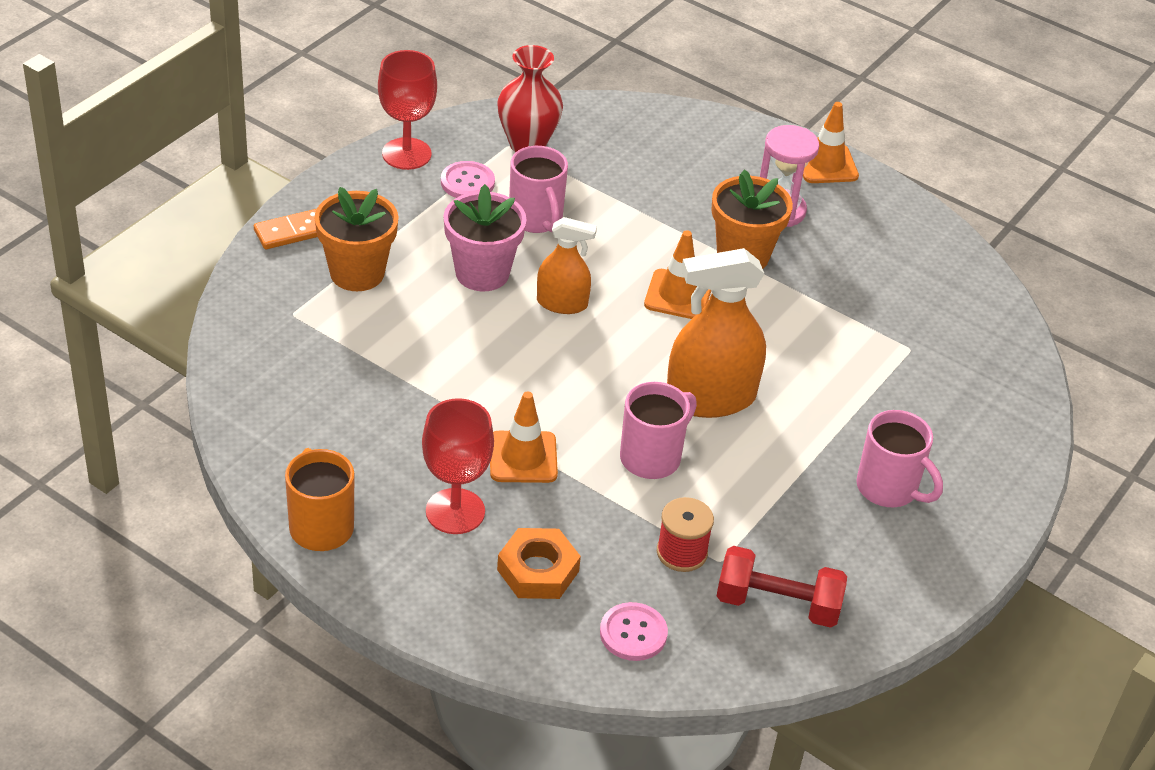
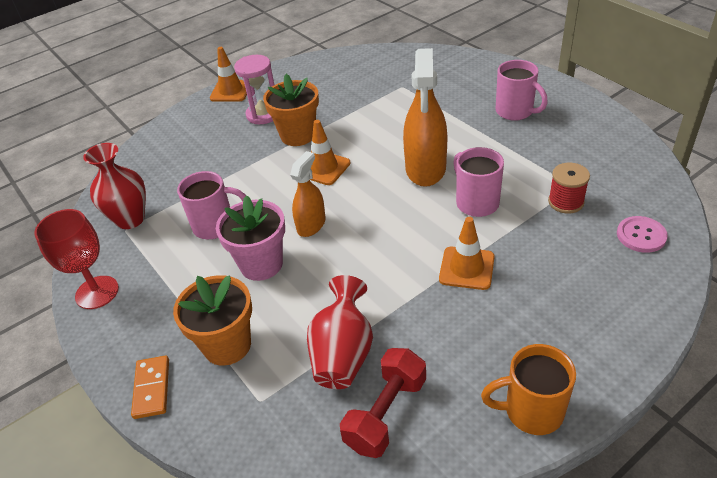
camera: 65 degrees left, 0 degrees up
(364, 366) = (343, 354): none -> red vase
(455, 511) = (520, 316): red goblet -> none
(467, 182) = (153, 259): pink button -> none
(538, 570) = (582, 276): orange nut -> none
(777, 604) = (610, 168): red dumbbell -> red dumbbell (386, 413)
(889, 489) = (515, 112): pink mug -> pink mug turned 75 degrees clockwise

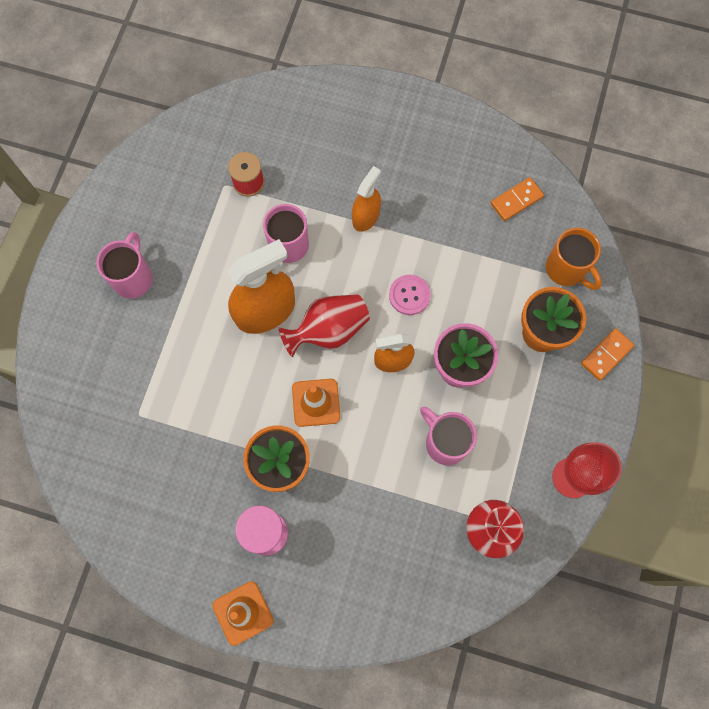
camera: 130 degrees left, 30 degrees up
(343, 354) = (494, 252): red vase -> red vase (329, 330)
(386, 413) = (516, 200): red dumbbell -> orange domino
(466, 268) = (366, 217): orange traffic cone -> orange spray bottle
(531, 411) = (458, 125): orange mug -> orange mug (566, 269)
(641, 235) = (259, 119): pink button -> pink button (409, 295)

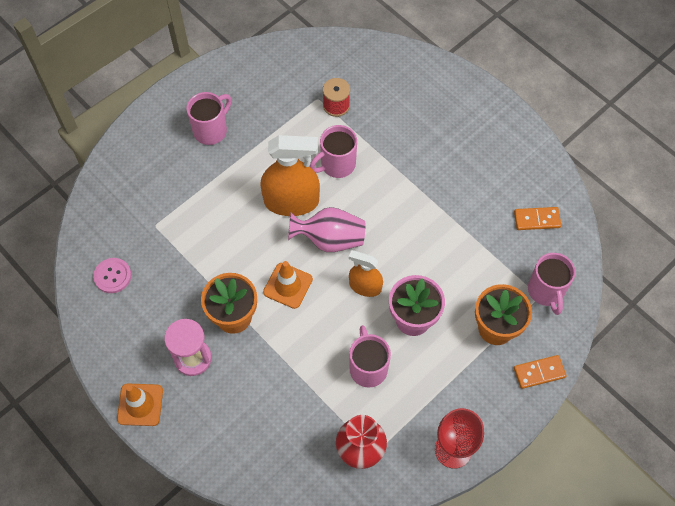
camera: 30 degrees right, 10 degrees down
(329, 330) = (330, 239): red vase -> pink vase
(366, 217) = (409, 173): orange spray bottle -> none
(409, 295) = (407, 246): pink button -> pink button (112, 276)
(566, 269) = (546, 291): orange mug -> pink mug

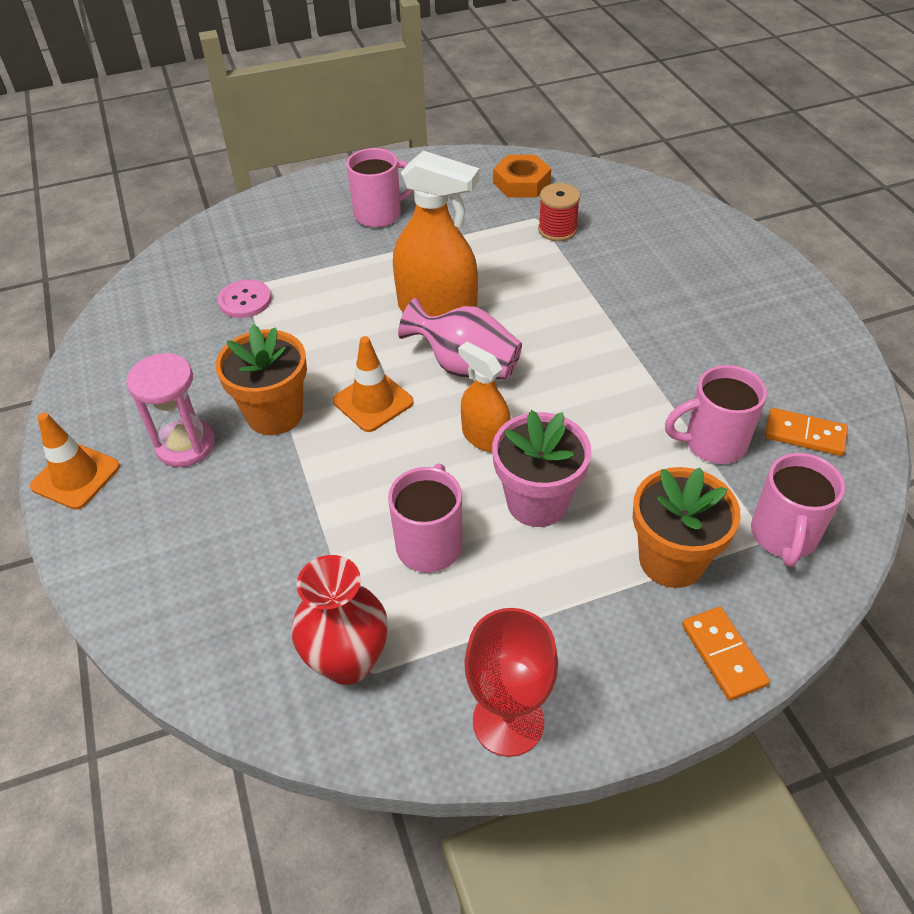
camera: 25 degrees right, 15 degrees down
(112, 276) = (154, 322): pink button -> pink button (245, 300)
(293, 68) = (521, 183): none -> orange nut
(336, 165) = (523, 289): pink mug -> pink mug (712, 443)
(539, 372) = (723, 655): orange domino -> orange domino turned 60 degrees clockwise

